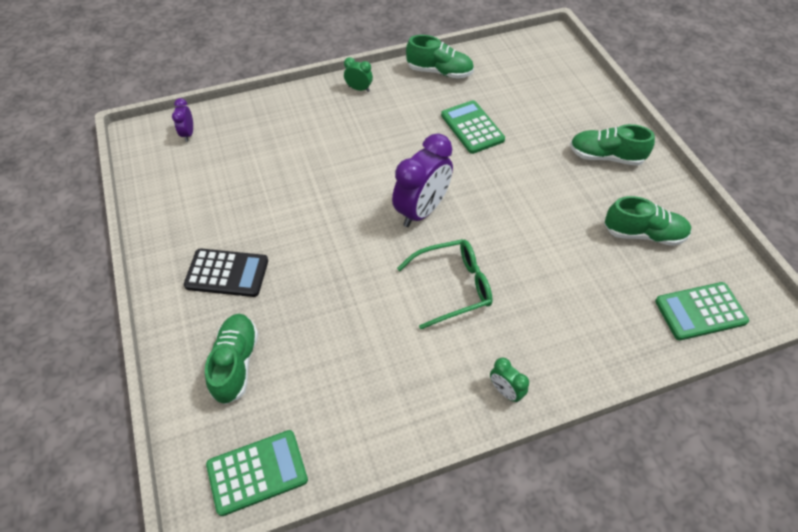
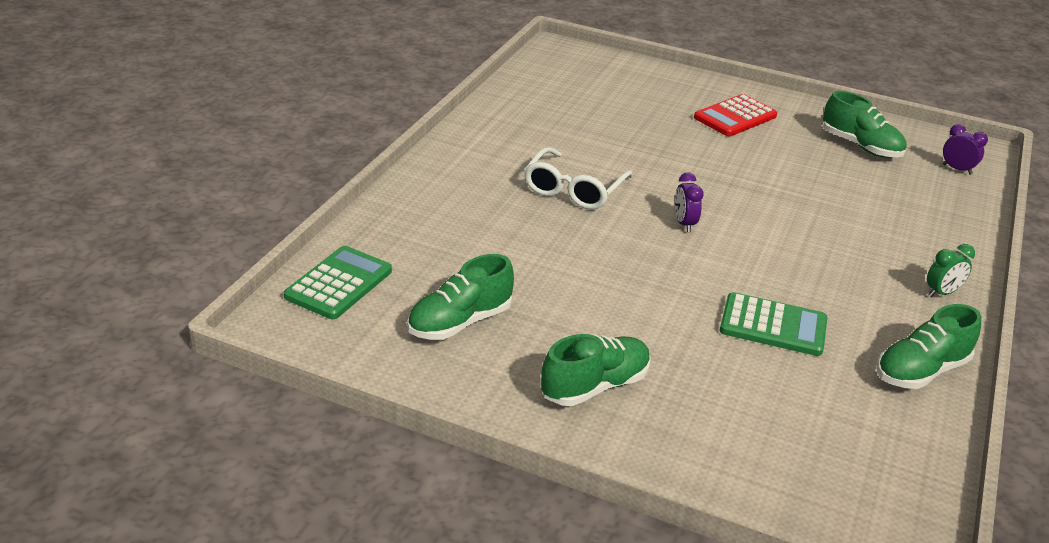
camera: 130 degrees right, 20 degrees down
(227, 273) = (735, 117): black calculator -> red calculator
(236, 363) = (641, 88): green shoe -> green shoe (860, 146)
(257, 472) = (548, 64): green calculator -> none
(422, 210) = (684, 224): purple clock -> purple clock, size x0.47
(452, 287) = (574, 189): green glasses -> white glasses
(505, 391) = (451, 156): green clock -> none

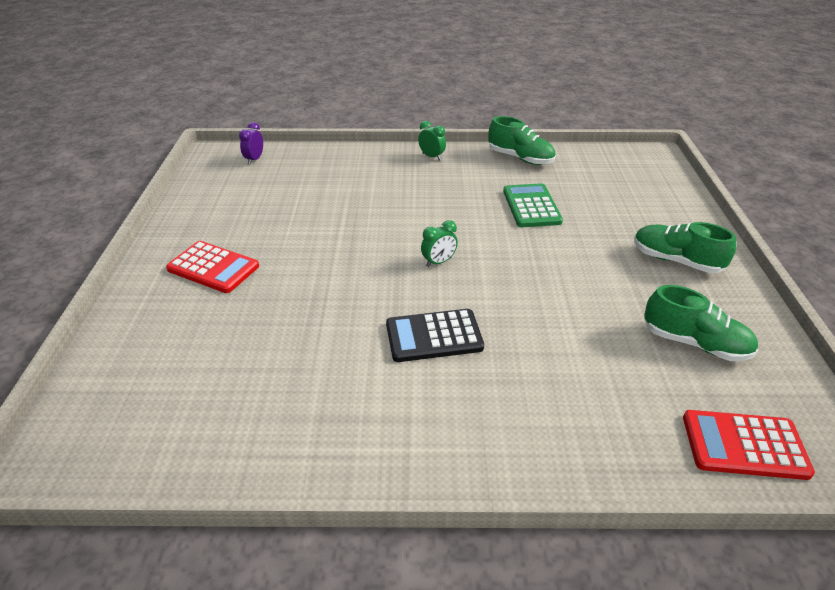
camera: 110 degrees left, 5 degrees up
(339, 284) = (744, 445): green calculator -> red calculator
(574, 189) = (434, 336): white glasses -> black calculator
(684, 224) = (438, 262): purple clock -> green clock
(860, 146) = (239, 199): green shoe -> none

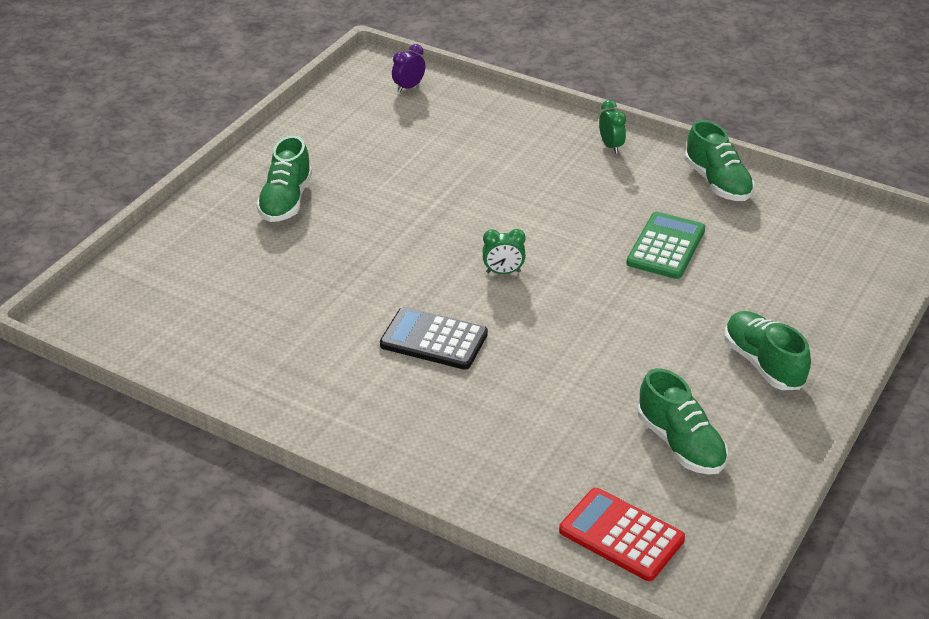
camera: 30 degrees right, 0 degrees up
(213, 268) = (286, 201): red calculator -> green shoe

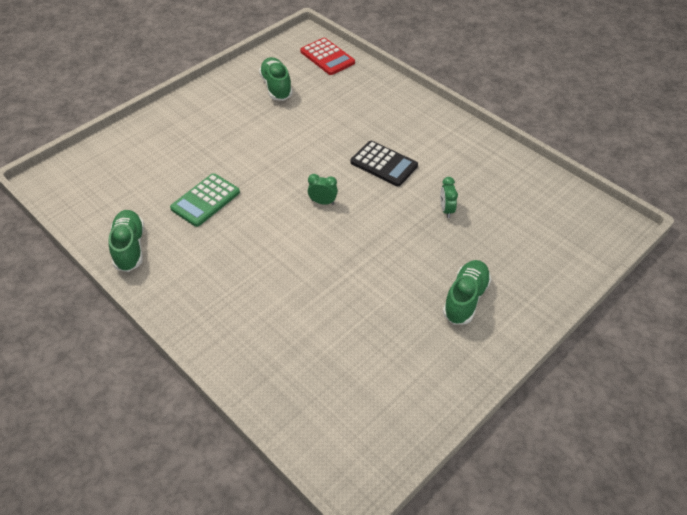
camera: 165 degrees left, 10 degrees up
(409, 87) = (327, 430): purple clock -> none
(611, 146) = (183, 304): green clock -> green clock (446, 210)
(763, 363) = (204, 117): green shoe -> none

